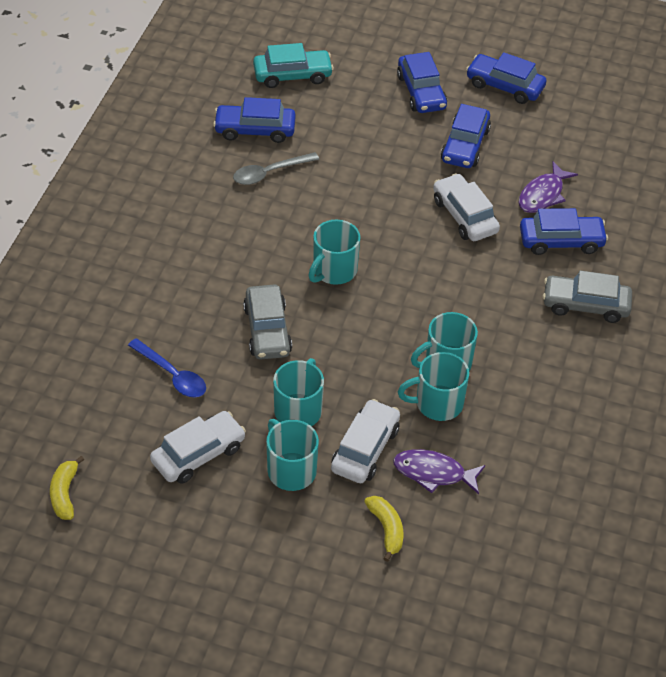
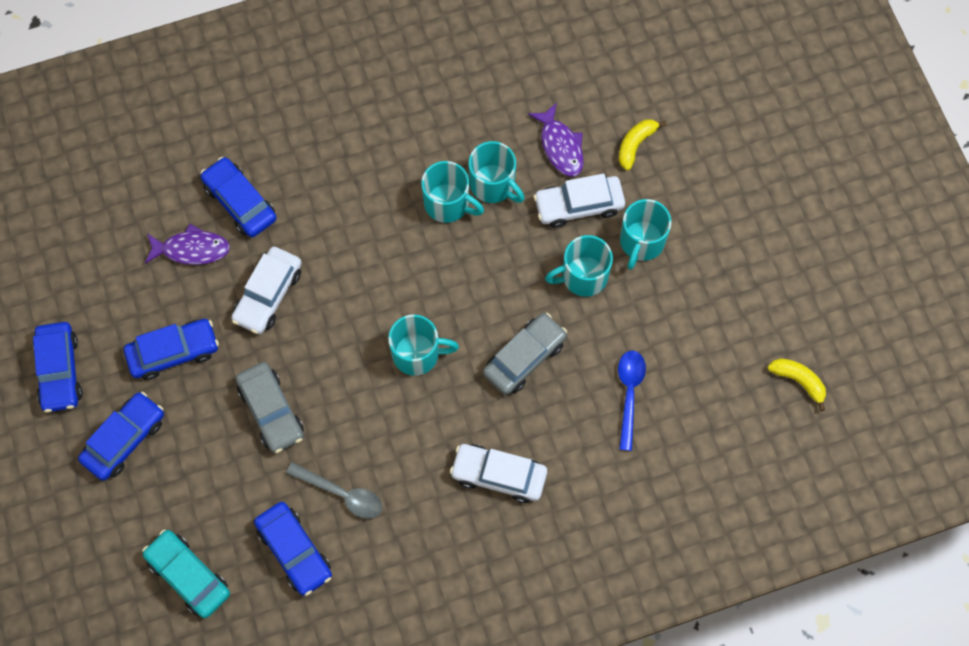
camera: 125 degrees left, 20 degrees up
(65, 494) = (798, 381): yellow banana -> yellow banana turned 105 degrees counterclockwise
(198, 454) = (684, 316): white car -> white car (499, 475)
(585, 305) = (302, 143): grey car -> grey car (271, 411)

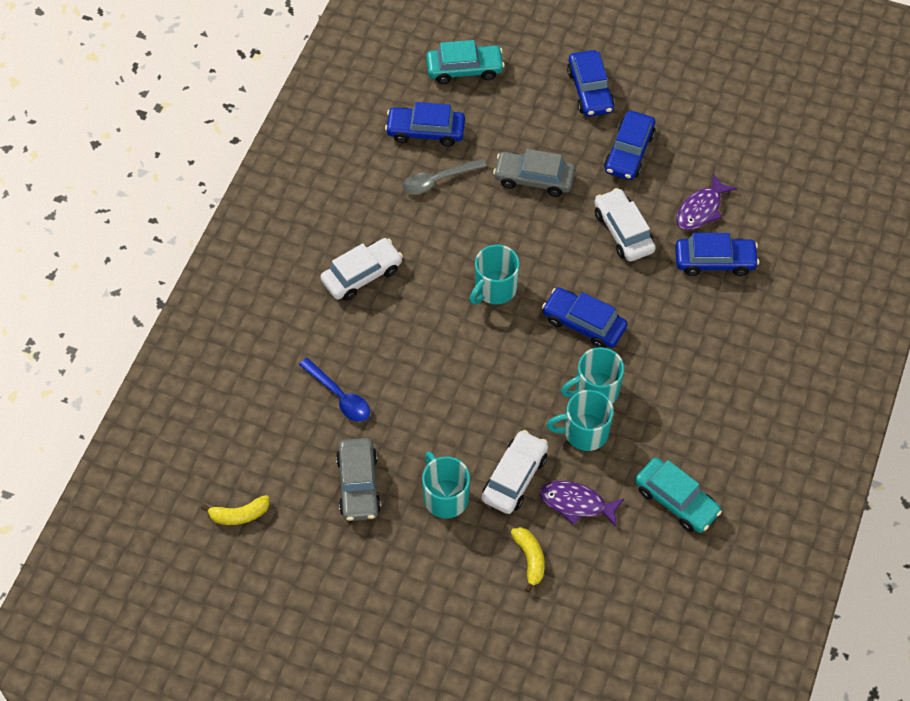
camera: 130 degrees right, 10 degrees down
(59, 371) = (673, 85): blue car -> blue car (583, 323)
(494, 81) = (676, 500): none -> turquoise car
(524, 358) = (429, 351): grey car -> grey car (358, 485)
(583, 276) = (455, 435): turquoise mug -> none

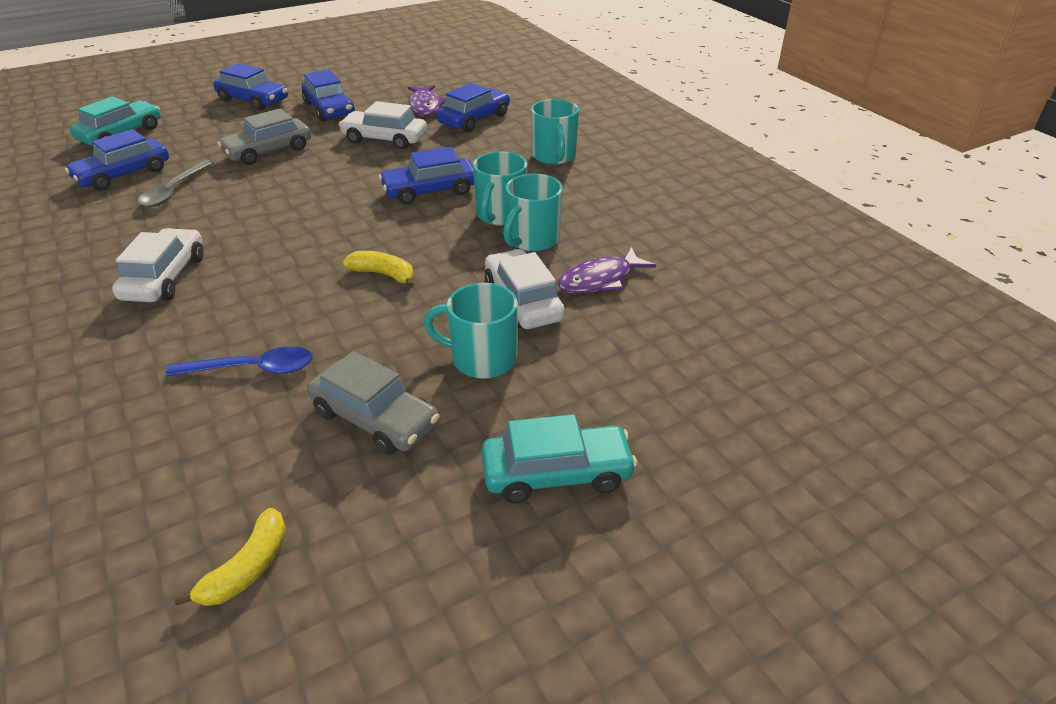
camera: 50 degrees left, 20 degrees down
(494, 289) = (321, 215): turquoise mug -> turquoise mug (554, 156)
(530, 559) = (628, 340): yellow banana -> yellow banana (384, 274)
(676, 500) = (663, 228): turquoise car -> turquoise car (556, 473)

